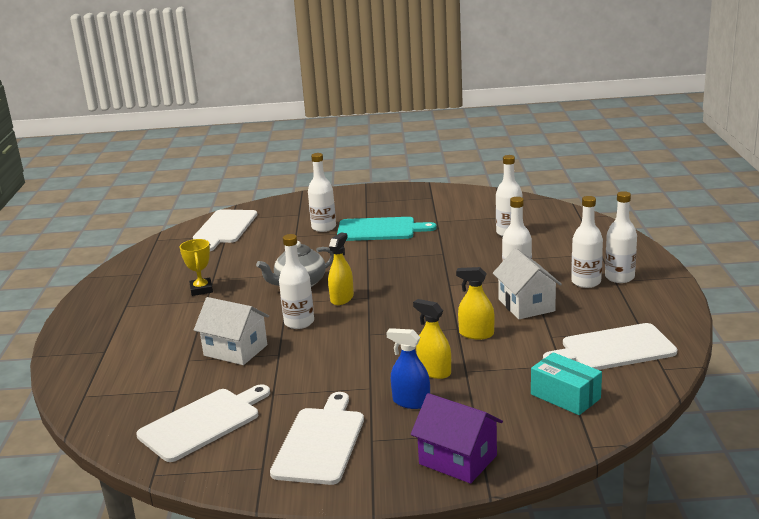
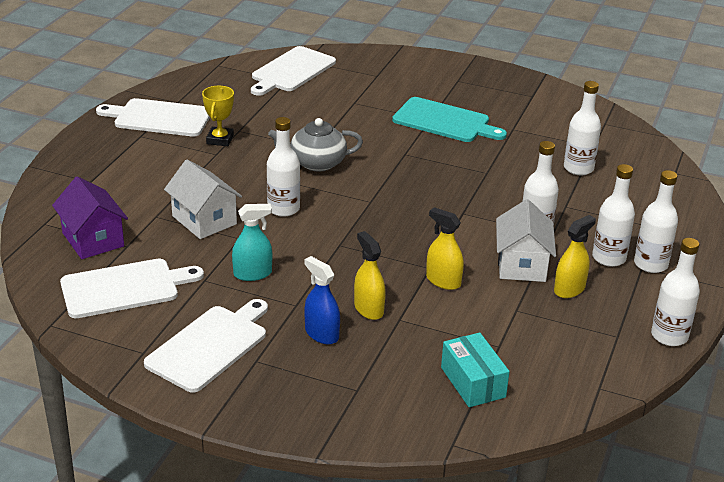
camera: 20 degrees right, 10 degrees up
(312, 376) = (252, 274): none -> turquoise spray bottle
(323, 227) = (390, 100): white bottle -> white bottle (669, 336)
(342, 298) = (344, 194): yellow spray bottle -> yellow spray bottle (569, 289)
(458, 460) = (317, 410): purple house -> purple house (93, 239)
(614, 349) = (568, 347): white cutting board -> white cutting board (159, 118)

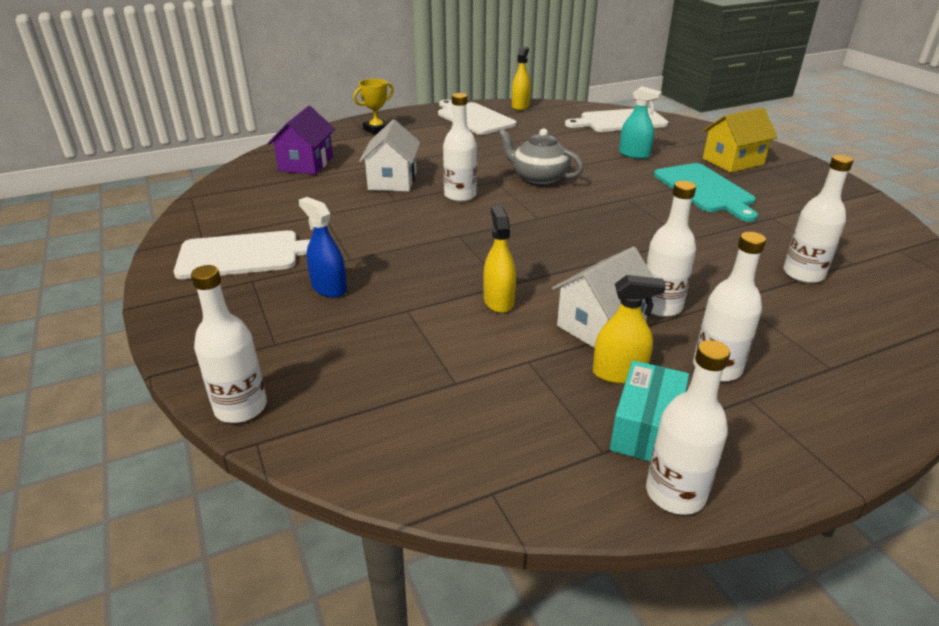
camera: 45 degrees right, 0 degrees up
(124, 288) = (268, 197): white cutting board -> none
(220, 139) = (492, 141): yellow trophy -> yellow trophy (376, 129)
(252, 274) = (360, 225): turquoise spray bottle -> turquoise spray bottle (634, 154)
(322, 334) = (329, 288): blue spray bottle -> blue spray bottle turned 45 degrees counterclockwise
(369, 309) = (397, 289): yellow spray bottle -> yellow spray bottle (520, 106)
(429, 83) = (733, 161): none -> yellow house
(473, 382) = (374, 399): turquoise box -> turquoise box (646, 428)
(650, 264) = (766, 401): white bottle -> white bottle (241, 407)

